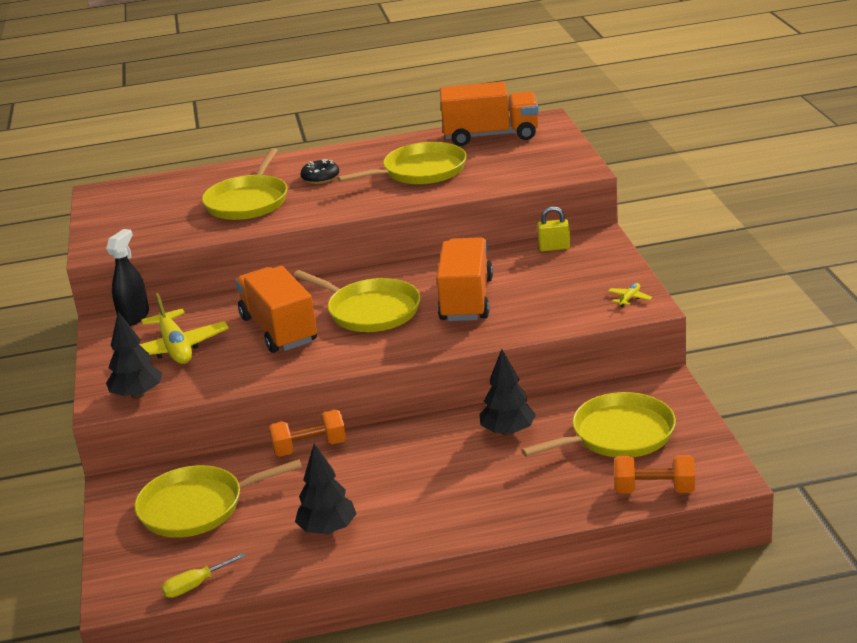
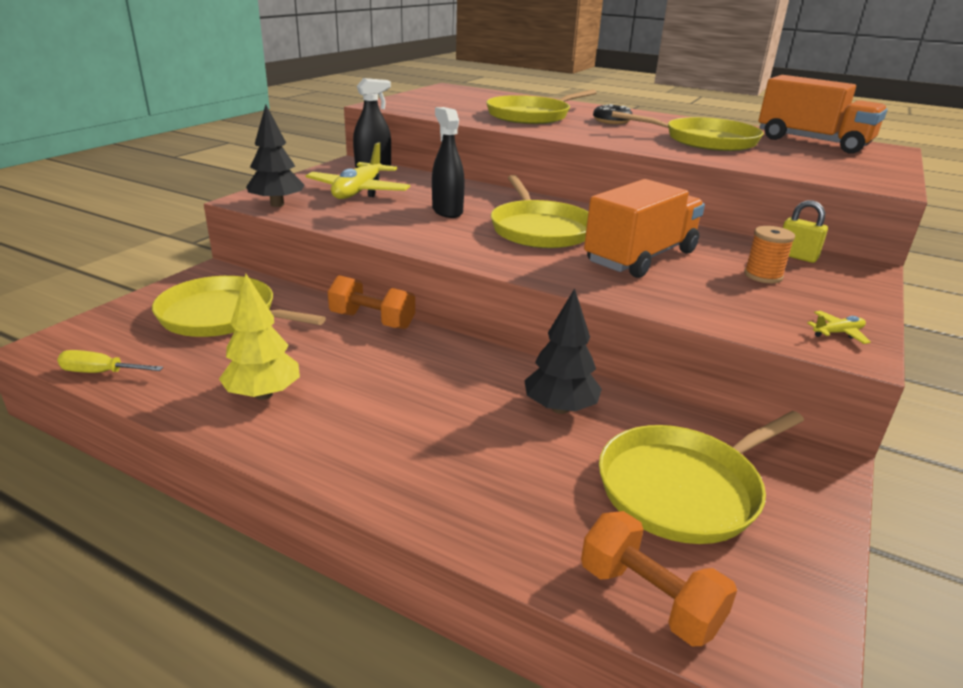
camera: 35 degrees right, 0 degrees up
(279, 330) = (447, 211): orange truck -> black spray bottle
(327, 529) = (263, 394): black tree -> yellow tree
(552, 276) = (763, 276): none -> orange spool
(617, 435) = (684, 488): yellow pan -> yellow pan turned 135 degrees clockwise

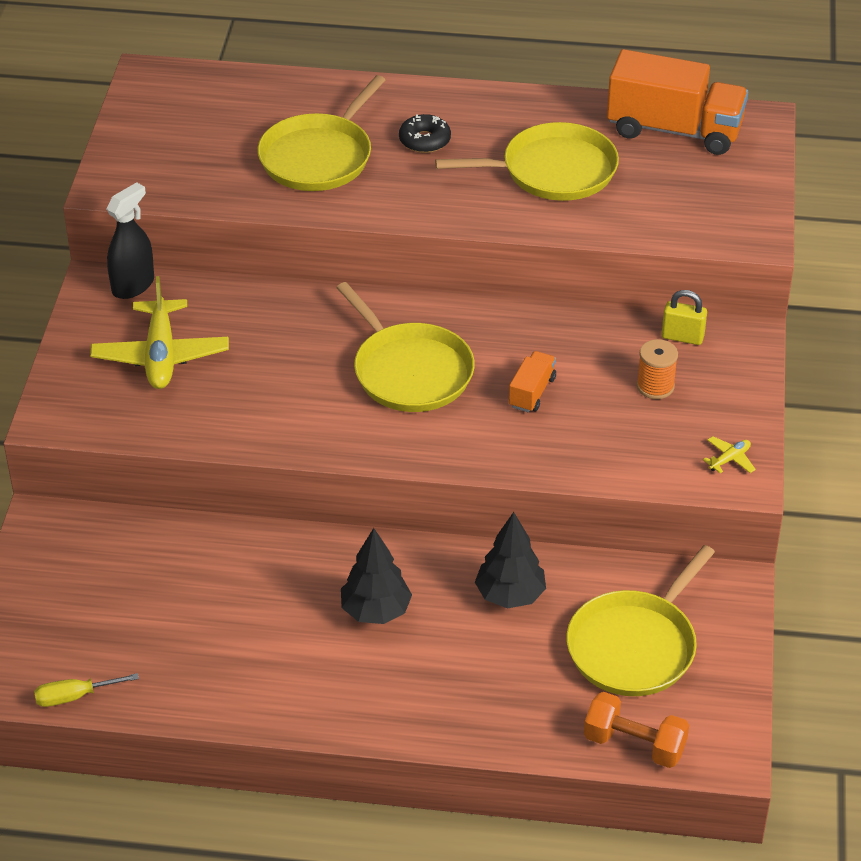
camera: 20 degrees left, 15 degrees up
(222, 316) = (117, 584): yellow pan -> none
(263, 394) = (245, 669): yellow tree -> none
(277, 204) = (91, 418): black tree -> black tree (376, 611)
(372, 321) = (274, 539): orange dumbbell -> none
(447, 211) = (290, 366): black spray bottle -> none
(641, 257) = (532, 392): orange truck -> orange truck, size x0.47

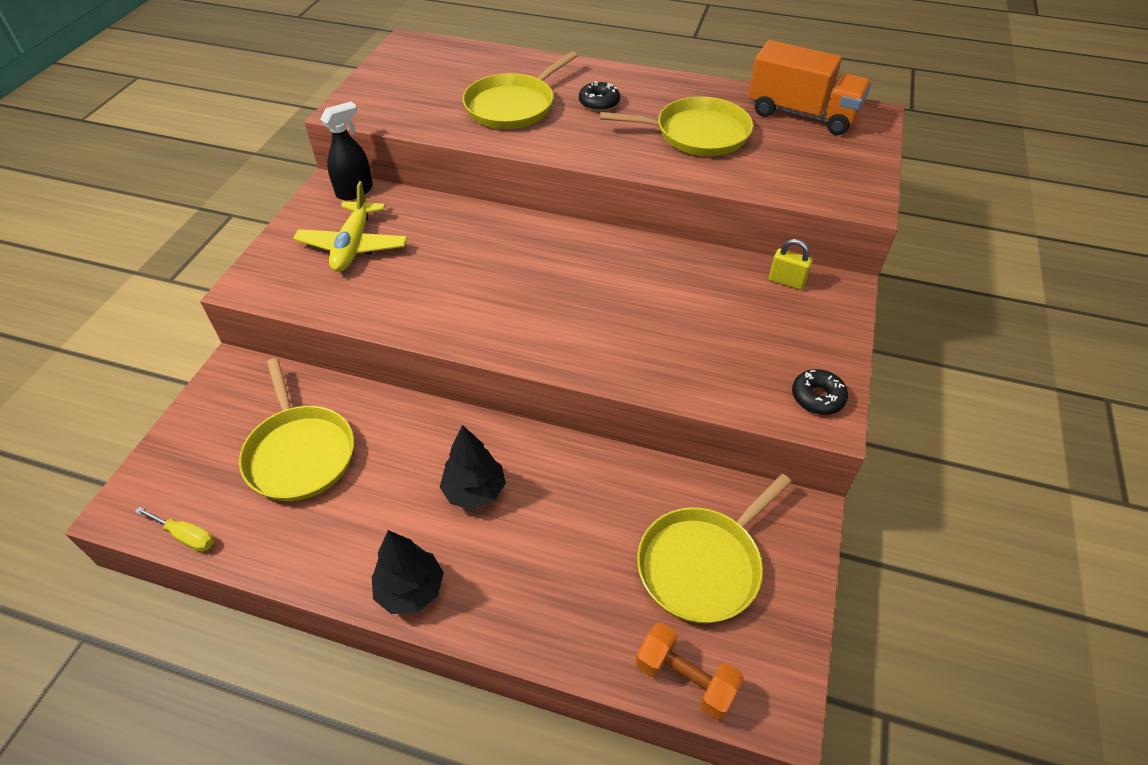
camera: 10 degrees right, 5 degrees up
(74, 696) = (186, 536): yellow screwdriver -> yellow screwdriver turned 150 degrees counterclockwise
(409, 371) = (549, 282): yellow pan -> yellow pan (300, 453)
(510, 595) = (597, 493): black tree -> black tree (410, 590)
(532, 392) = (648, 313): orange truck -> none
(655, 386) = (757, 321): orange spool -> none
(729, 459) = (817, 397): yellow plane -> black donut

